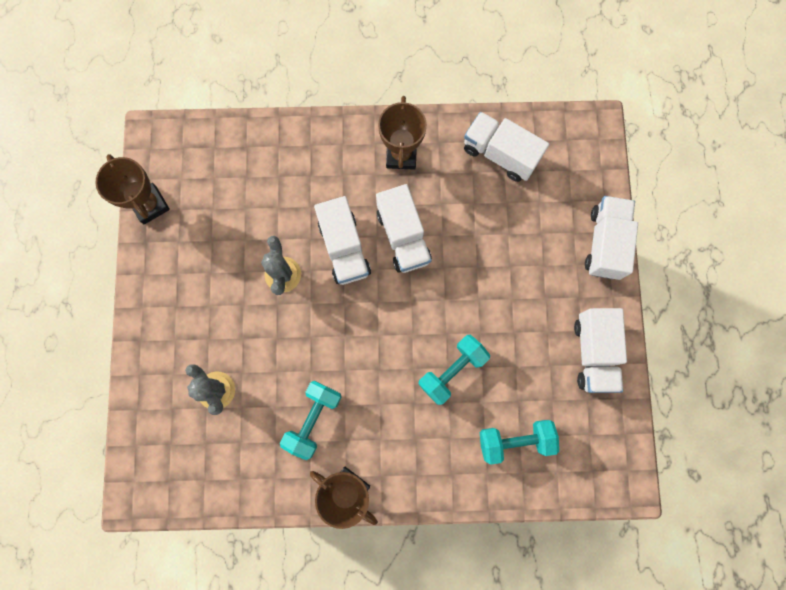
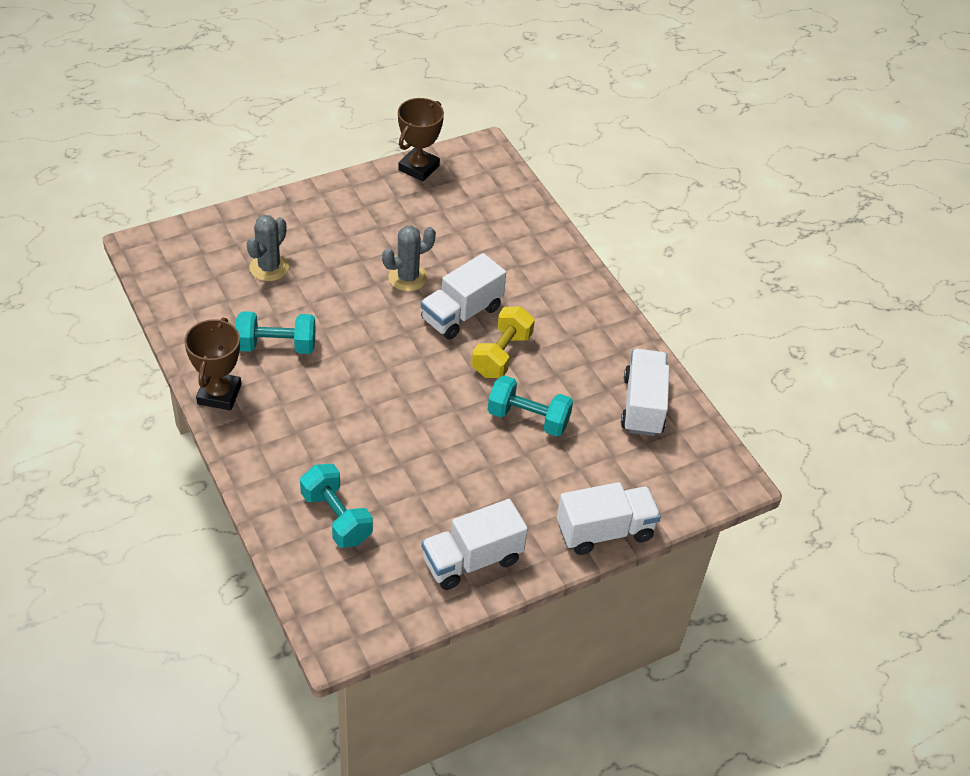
camera: 60 degrees right, 30 degrees down
(401, 155) = (586, 326): brown trophy -> none
(403, 237) = (501, 355): white truck -> yellow dumbbell
(452, 370) = (384, 439): turquoise dumbbell -> turquoise dumbbell (528, 418)

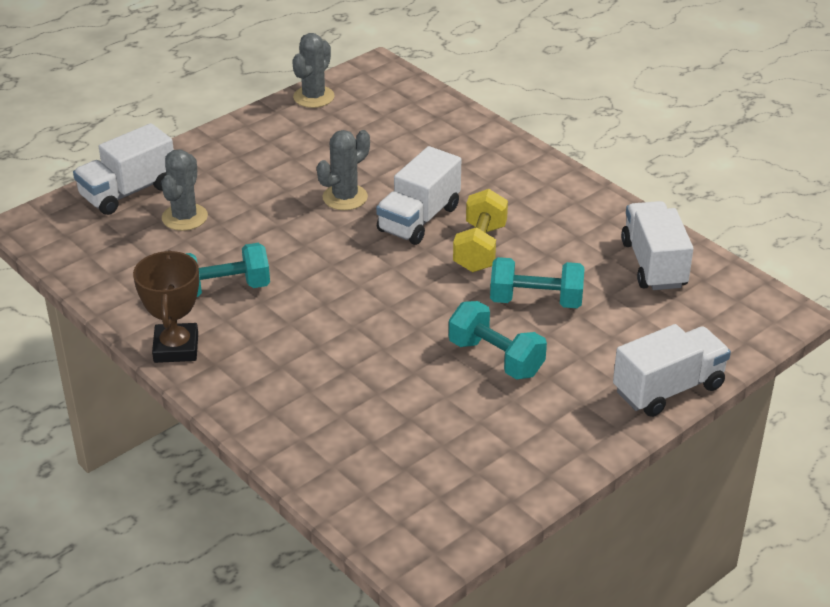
camera: 10 degrees left, 10 degrees down
(336, 517) = (362, 440): turquoise dumbbell -> turquoise dumbbell (496, 358)
(419, 168) = (313, 97): brown trophy -> grey cactus
(472, 560) = (534, 448): white truck -> white truck (128, 192)

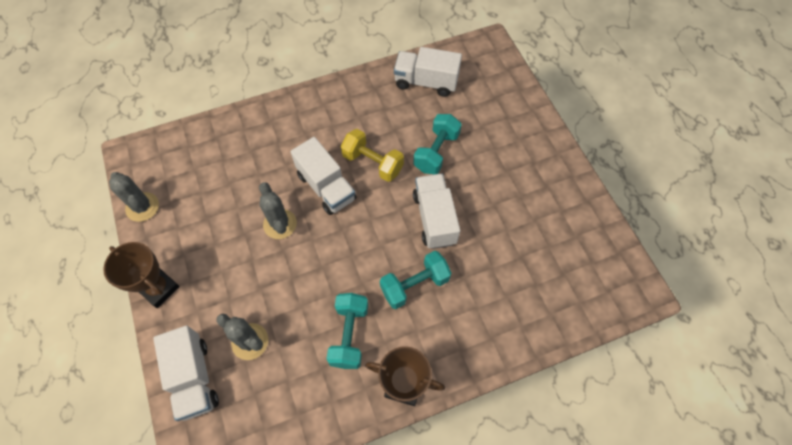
camera: 70 degrees left, 25 degrees up
(220, 138) = (159, 288): none -> brown trophy
(496, 358) = (481, 191): turquoise dumbbell -> turquoise dumbbell (414, 285)
(668, 389) = (534, 118): white truck -> white truck (434, 218)

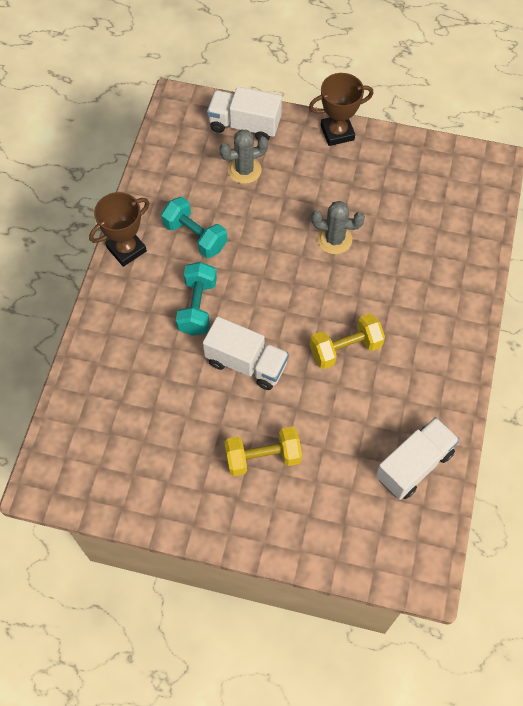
camera: 125 degrees right, 0 degrees up
(142, 207) = (427, 150): grey cactus -> none
(326, 187) = (347, 295): white truck -> none
(436, 152) = (316, 414): turquoise dumbbell -> none
(493, 165) = (263, 457): none -> yellow dumbbell

